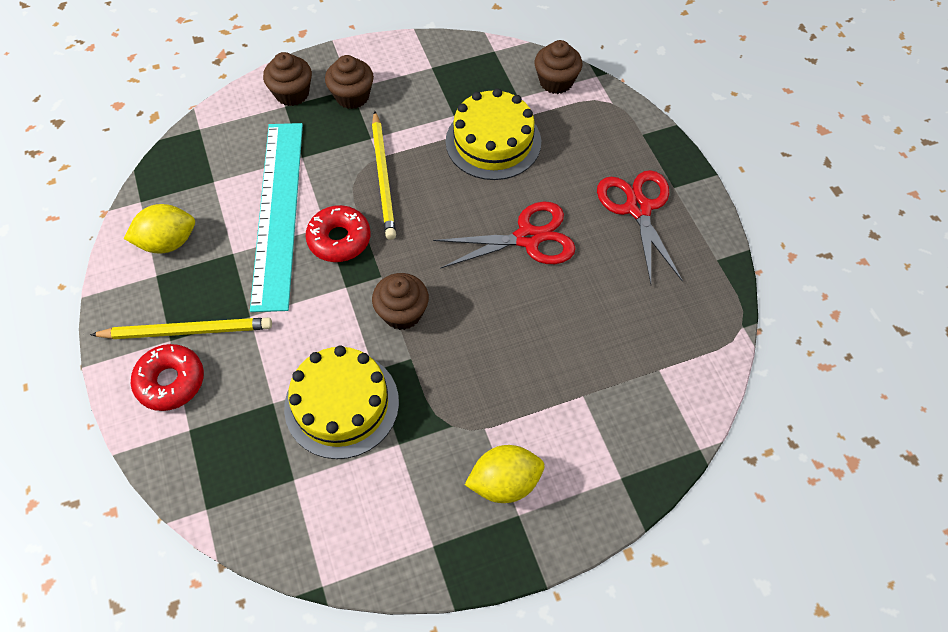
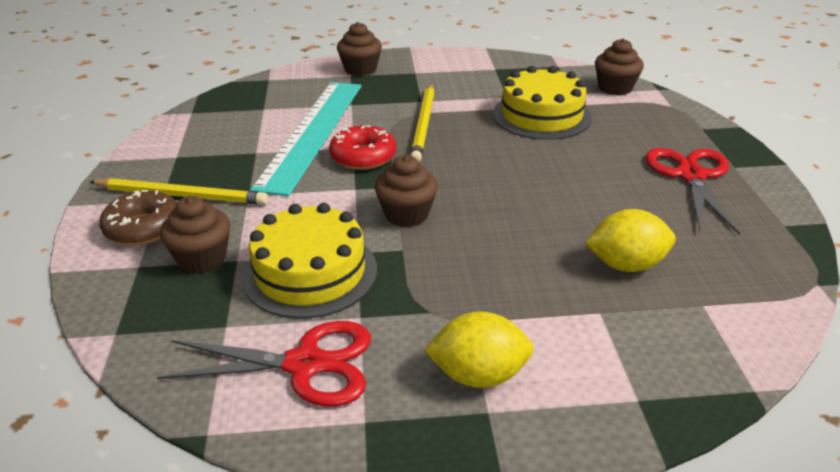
camera: 15 degrees right, 25 degrees down
(168, 242) = (200, 138): yellow lemon -> yellow lemon (626, 265)
(171, 381) = (143, 228): red donut -> brown donut
(352, 96) = (414, 76): brown cupcake -> brown cupcake (202, 258)
(528, 238) = (561, 181): red scissors -> red scissors (305, 364)

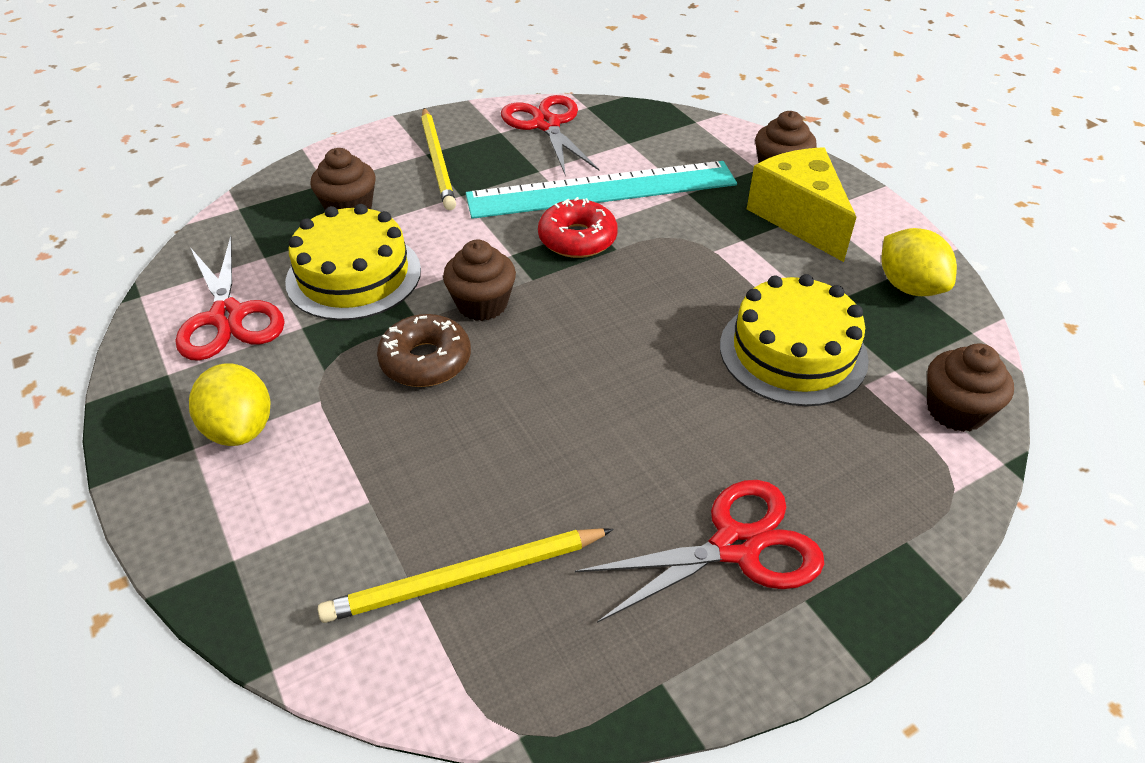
camera: 65 degrees right, 10 degrees up
(143, 228) = (378, 163): brown donut -> brown donut (426, 361)
(194, 134) = (546, 125): none -> red scissors
(416, 78) = (799, 218): none -> yellow cheese
(424, 124) = (683, 259): yellow pencil -> yellow pencil (465, 578)
(626, 265) = (470, 508): yellow lemon -> yellow lemon (909, 286)

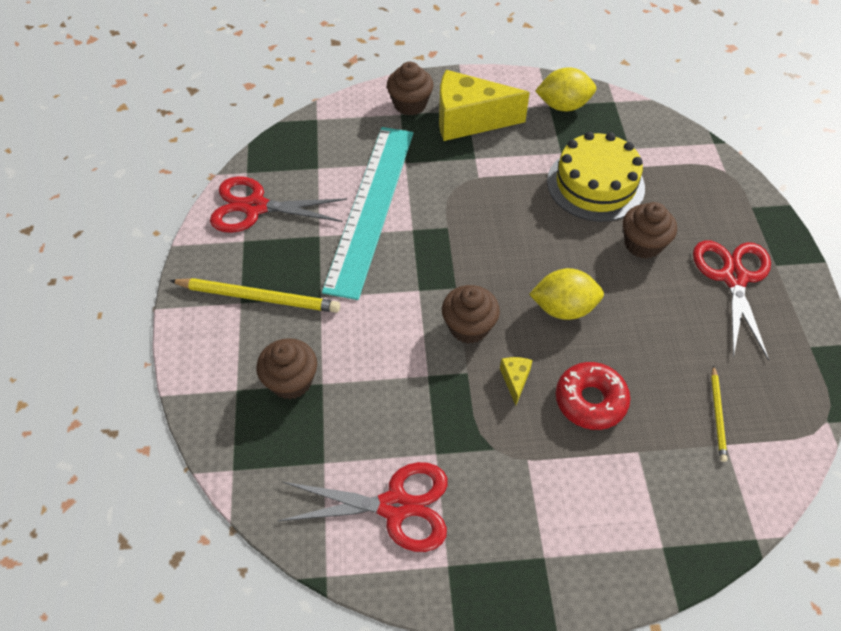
camera: 65 degrees left, 10 degrees up
(240, 428) = (536, 520): yellow lemon -> yellow lemon (563, 308)
(354, 275) = (388, 401): yellow cake -> none
(426, 361) = (515, 380): brown donut -> yellow cheese
(465, 578) = (717, 415): yellow pencil -> yellow pencil, size x0.55
(577, 239) = (423, 244): red donut -> red donut (590, 401)
(955, 410) = (671, 141): brown cupcake -> brown cupcake (643, 244)

